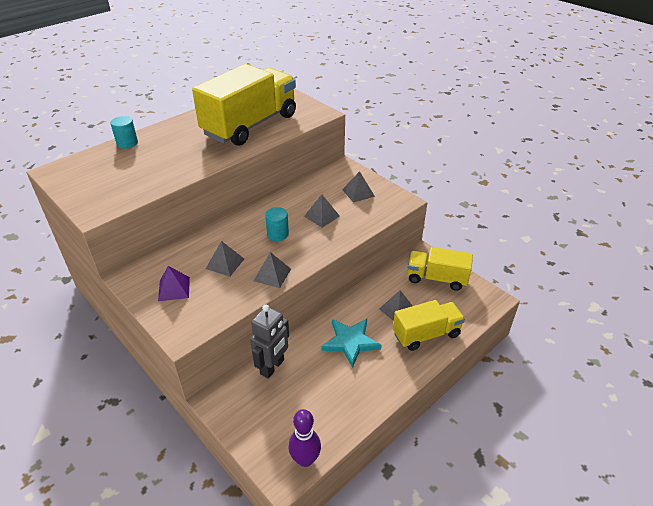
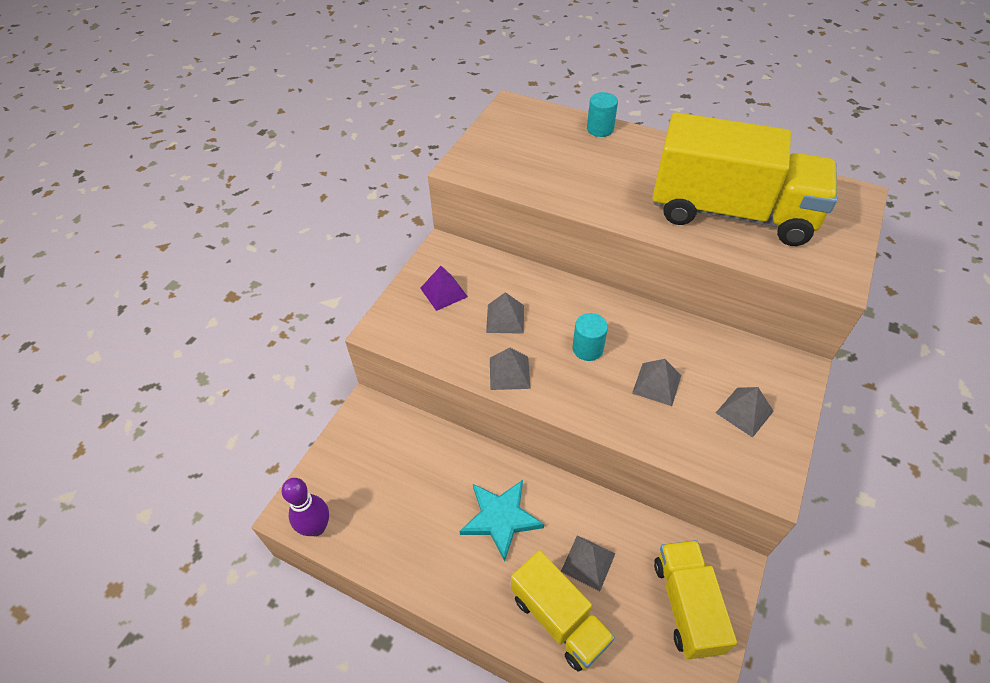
camera: 70 degrees right, 10 degrees up
(272, 367) = (427, 444): grey robot -> none

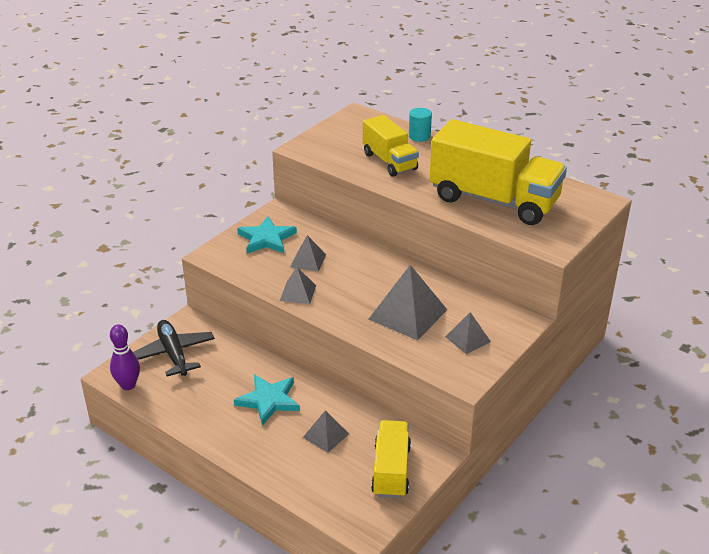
camera: 10 degrees right, 15 degrees down
(361, 465) = (173, 354): none -> black plane
(443, 292) = (266, 238): purple pyramid -> turquoise star
(559, 619) = (290, 463): yellow truck -> yellow truck (389, 161)
(587, 349) = (364, 287): turquoise cylinder -> none
(656, 384) = (407, 314): grey pyramid -> grey pyramid, size x1.82

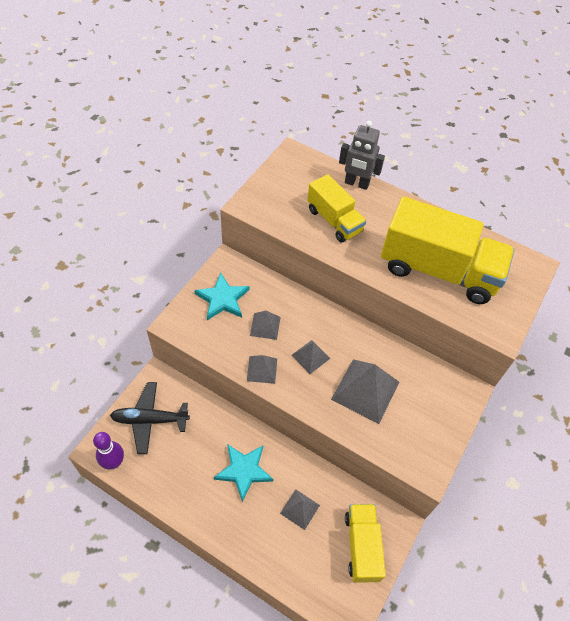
camera: 10 degrees left, 20 degrees up
(173, 354) = (150, 420): black plane -> black plane turned 60 degrees counterclockwise
(419, 136) = (356, 184): turquoise cylinder -> grey robot
(468, 339) = (423, 419): grey pyramid -> grey pyramid (310, 356)

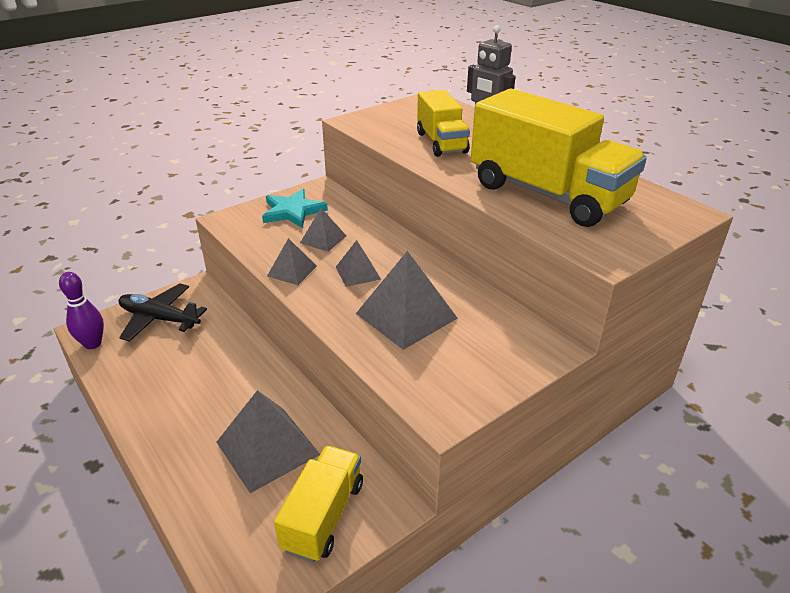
camera: 25 degrees right, 20 degrees down
(244, 471) = (226, 390): turquoise star -> none
(300, 509) = (267, 448): grey pyramid -> grey pyramid, size x1.82

